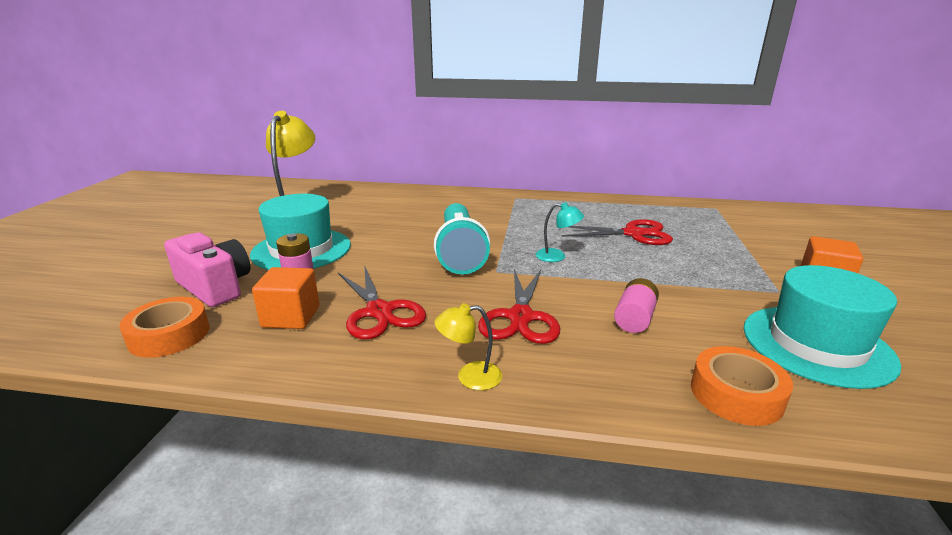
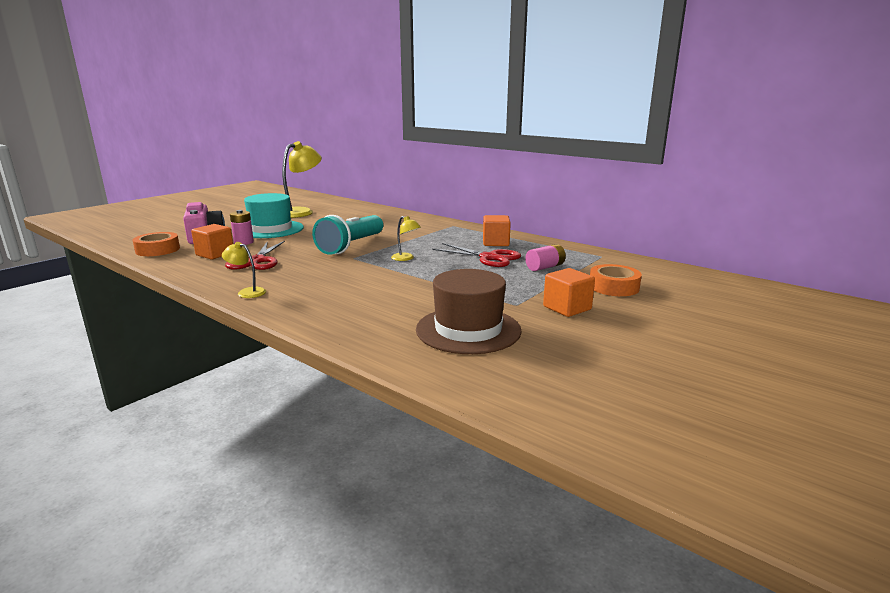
camera: 30 degrees right, 5 degrees down
(520, 317) = (320, 278): red scissors -> none
(557, 256) = (406, 258): turquoise lamp -> yellow lamp
(600, 212) = (495, 243): none -> orange cube
(634, 318) = (383, 293): pink battery -> pink battery (545, 267)
(736, 394) = (361, 332): orange tape -> orange tape (613, 287)
(816, 345) = (468, 330): turquoise hat -> brown hat

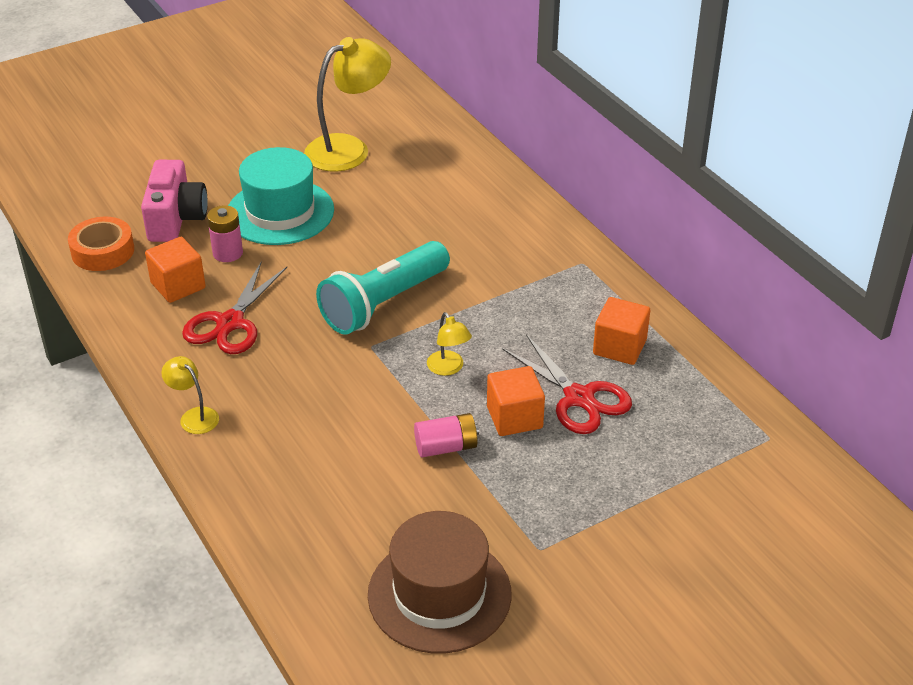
camera: 20 degrees right, 20 degrees up
(545, 267) = (649, 452): pink battery -> pink battery (446, 447)
(567, 308) = (605, 579): orange cube -> orange cube (514, 417)
(613, 287) = (716, 540): orange tape -> none

